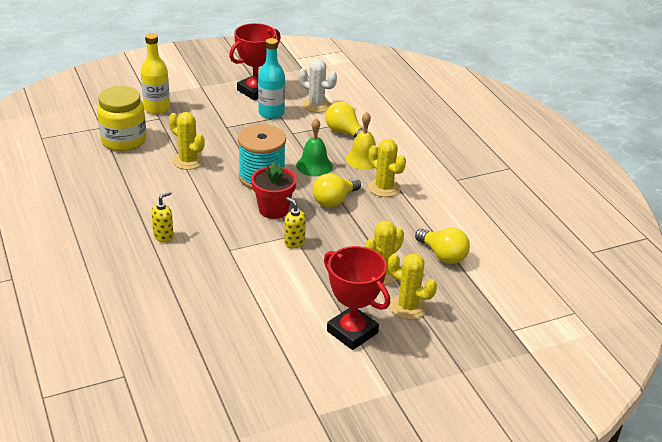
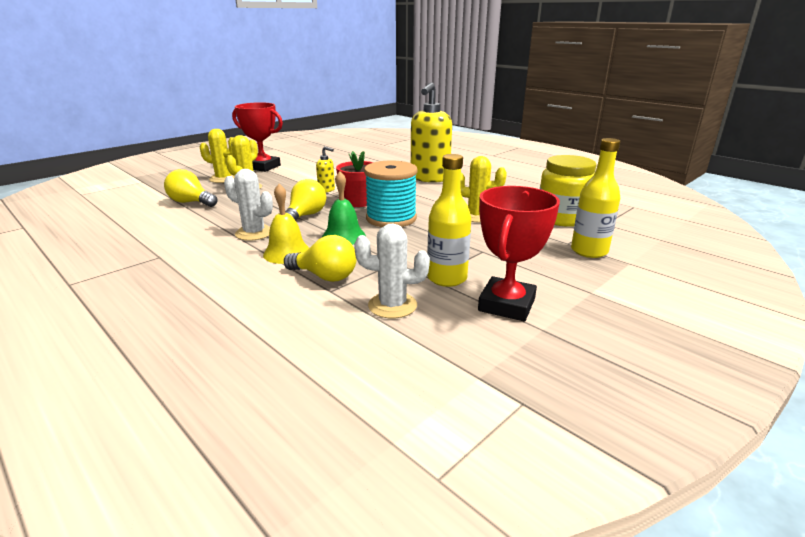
camera: 160 degrees right, 10 degrees down
(163, 236) = (429, 178): yellow soap dispenser -> yellow soap dispenser, size x2.21
(271, 113) = (447, 278): turquoise bottle -> yellow bottle
(384, 188) = (254, 233): yellow cactus -> white cactus

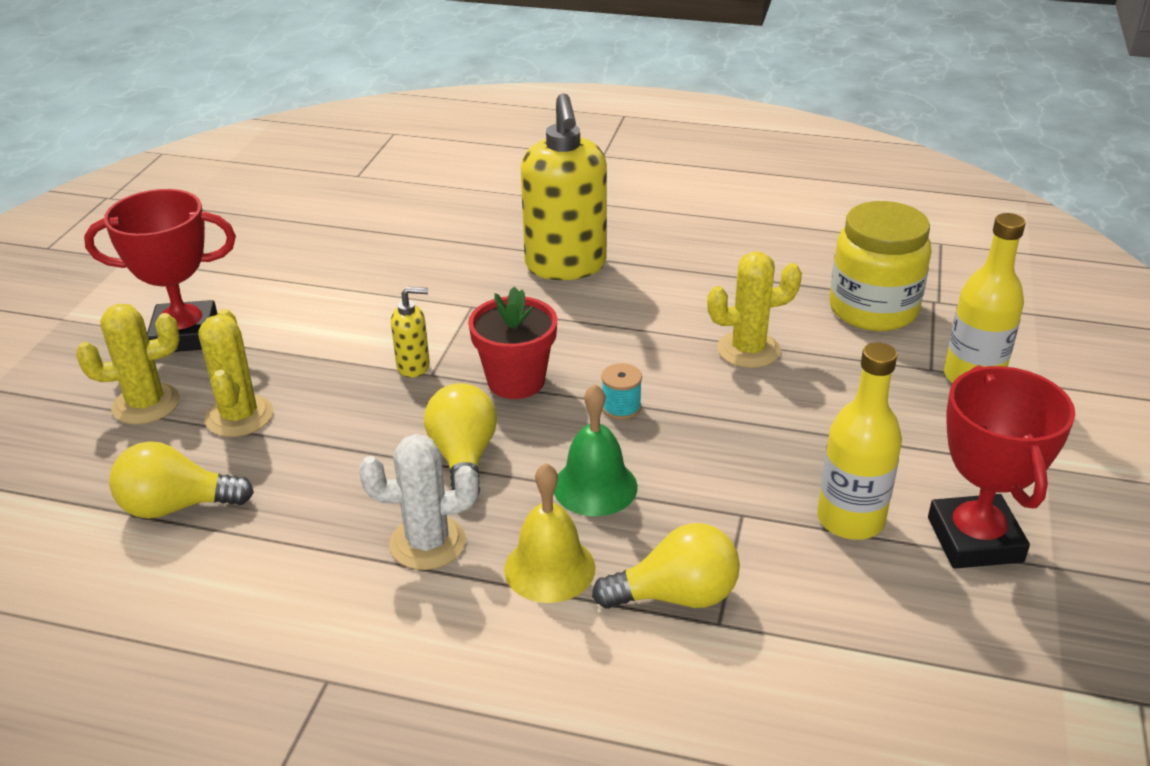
camera: 30 degrees left, 10 degrees up
(391, 218) = (621, 407): turquoise spool -> turquoise spool, size x0.41
(392, 305) = (838, 611): white cactus -> none

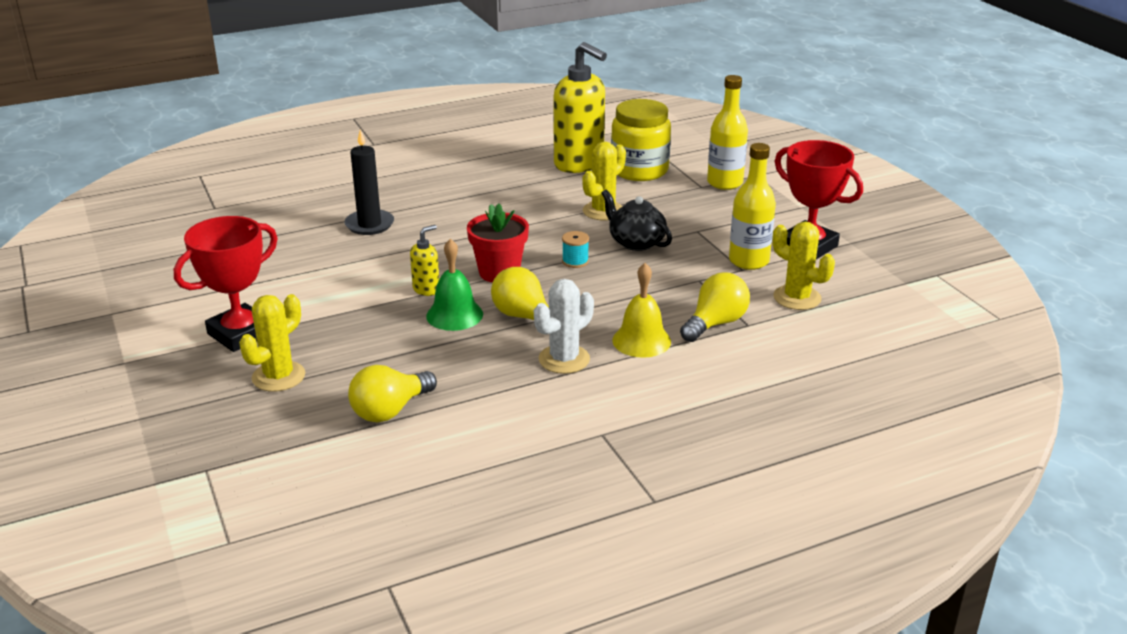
camera: 40 degrees left, 5 degrees down
(239, 416) = (355, 356): yellow cactus -> yellow cactus (797, 298)
(467, 256) = (369, 225): none -> black candle
(566, 266) = (441, 208): yellow soap dispenser -> yellow soap dispenser (579, 164)
(595, 486) = (613, 299): green bell -> green bell (454, 315)
(731, 415) = (636, 242): none -> black teapot

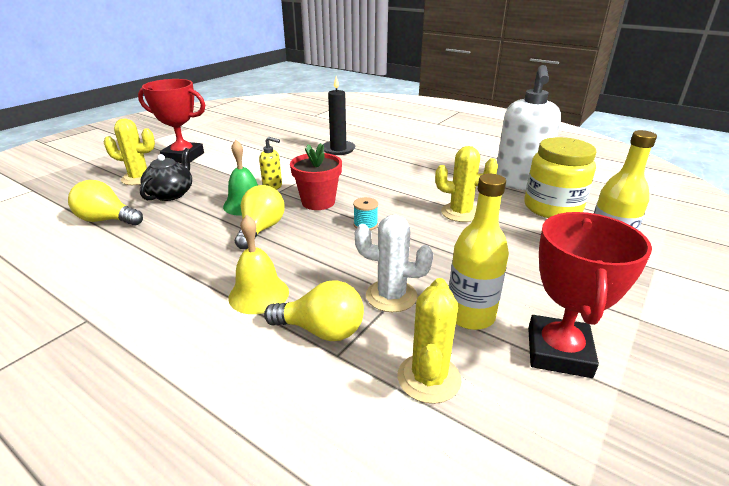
camera: 60 degrees right, 0 degrees up
(564, 359) = (205, 265): white cactus -> white cactus (391, 296)
(579, 164) = (519, 183): yellow soap dispenser -> white soap dispenser
(636, 242) = (428, 241): black teapot -> black teapot (171, 194)

